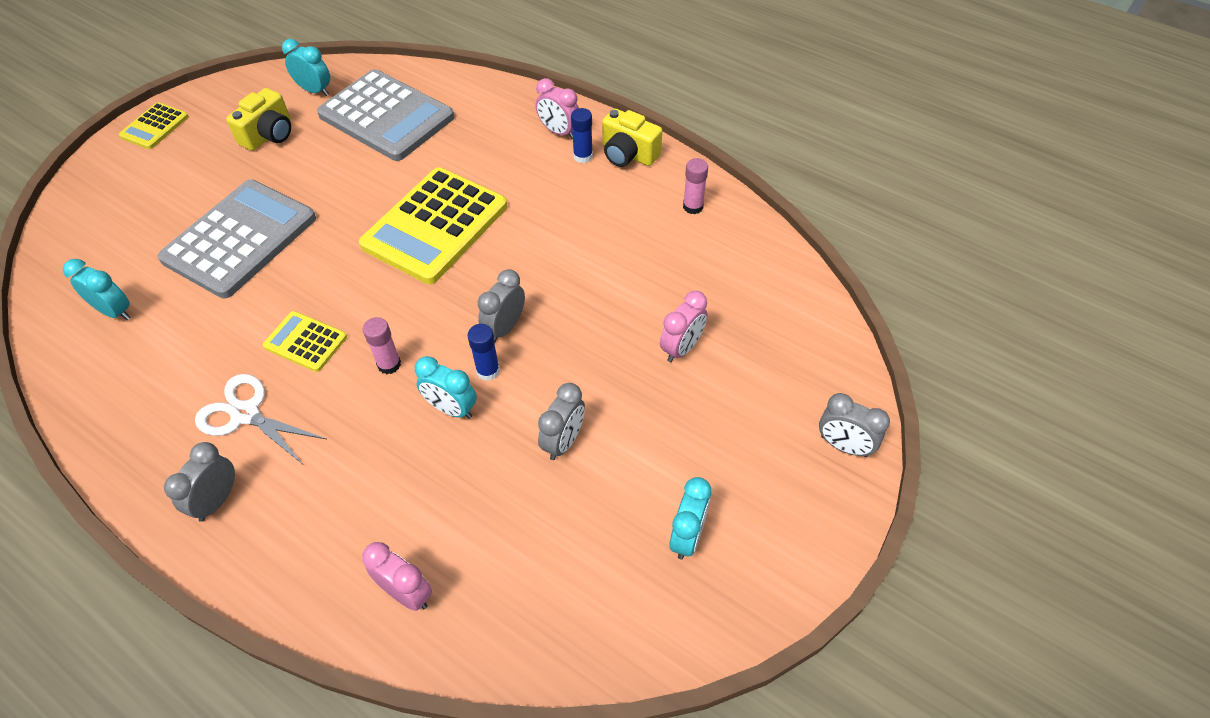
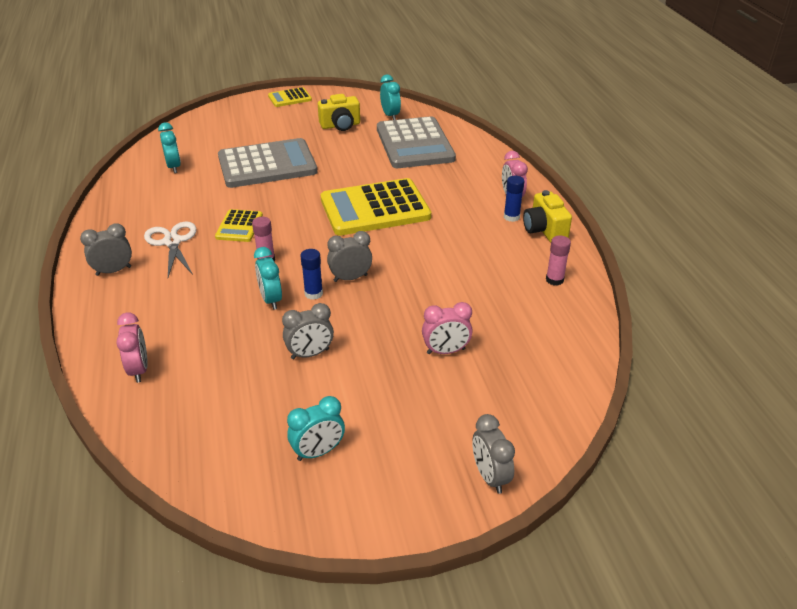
camera: 40 degrees right, 15 degrees down
(305, 342) = (239, 226): yellow calculator -> yellow calculator turned 150 degrees counterclockwise

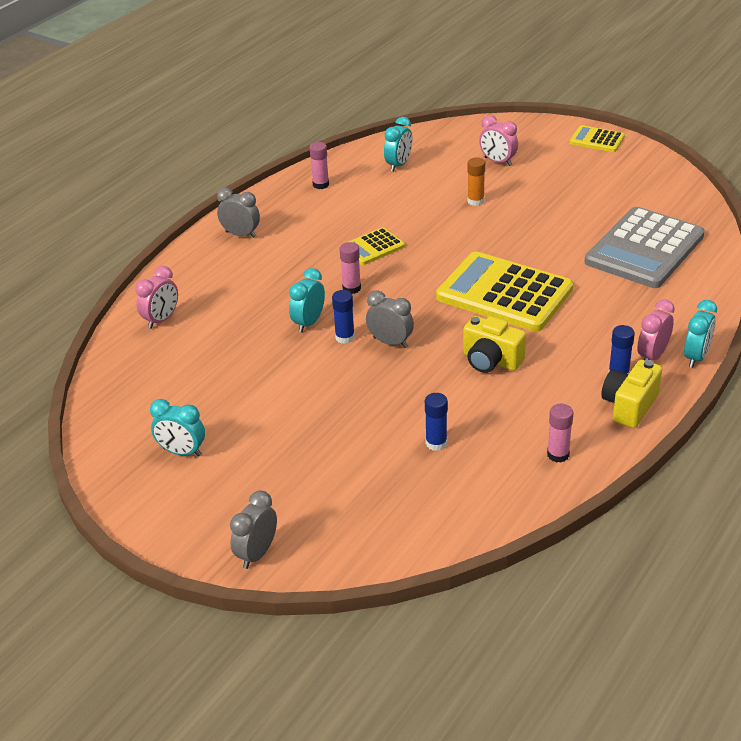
camera: 50 degrees right, 0 degrees up
(129, 206) = (321, 185): none -> pink glue stick
(172, 242) = (308, 233): white scissors -> none
(267, 165) = (475, 201): grey calculator -> orange glue stick
(310, 354) = (275, 382): grey clock -> none
(340, 125) = (601, 193): yellow camera -> yellow camera (491, 360)
(390, 115) = (669, 206): turquoise clock -> turquoise clock (696, 357)
(446, 351) = (369, 447): pink clock -> pink clock (498, 162)
(480, 320) = (436, 443): none -> blue glue stick

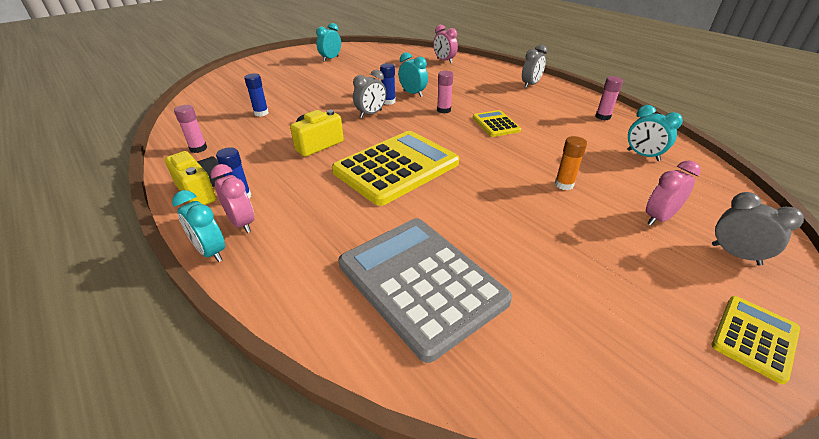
camera: 105 degrees right, 0 degrees up
(257, 553) = (246, 67): grey clock -> grey clock (735, 254)

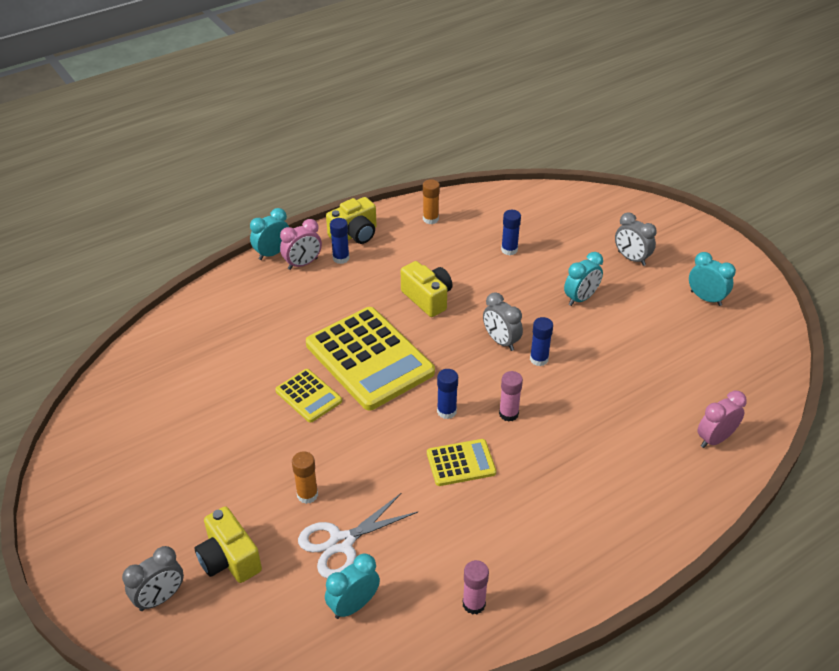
camera: 95 degrees right, 5 degrees up
(198, 148) = (430, 219): pink glue stick -> orange glue stick
(413, 93) = (566, 386): turquoise clock -> turquoise clock (580, 298)
(420, 283) = (203, 364): grey calculator -> none
(448, 131) = (446, 411): none -> blue glue stick
(530, 85) = (605, 541): grey clock -> grey clock (631, 258)
(597, 164) = (341, 542): none -> white scissors
(658, 218) = (229, 559): pink clock -> yellow camera
(754, 337) = (79, 553): yellow calculator -> yellow calculator (308, 396)

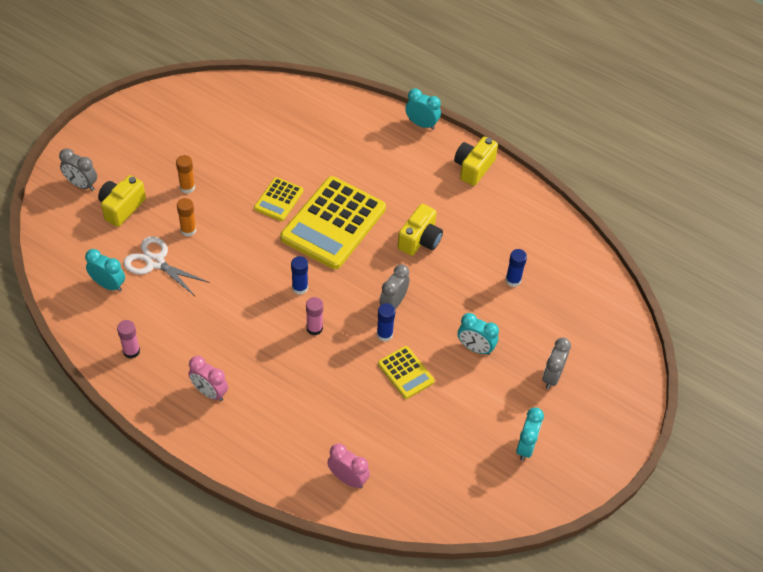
camera: 65 degrees right, 10 degrees up
(303, 264) = (419, 147): pink clock -> pink clock (209, 392)
(341, 258) = (439, 168): blue glue stick -> none
(355, 234) = (473, 168): yellow camera -> yellow camera turned 90 degrees clockwise
(430, 219) = (523, 213): orange glue stick -> orange glue stick (187, 187)
(461, 463) = (252, 311): yellow calculator -> yellow calculator (406, 372)

